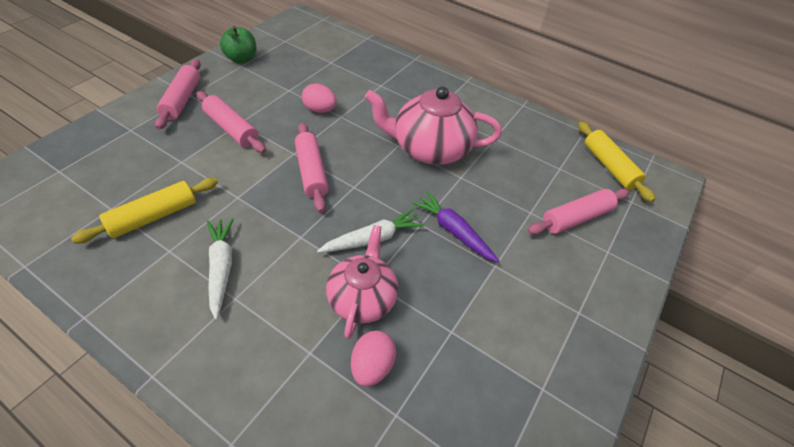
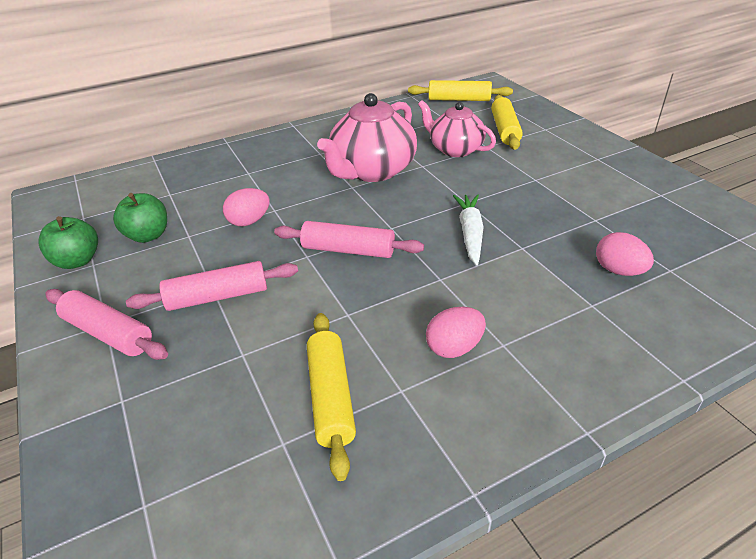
camera: 55 degrees left, 10 degrees down
(221, 268) = (454, 347): white carrot -> pink egg
(280, 73) = (148, 235): none -> green apple
(362, 298) = (540, 257): pink teapot -> pink teapot (455, 149)
(453, 231) = (486, 188): purple carrot -> none
(576, 218) = (505, 130): pink rolling pin -> yellow rolling pin

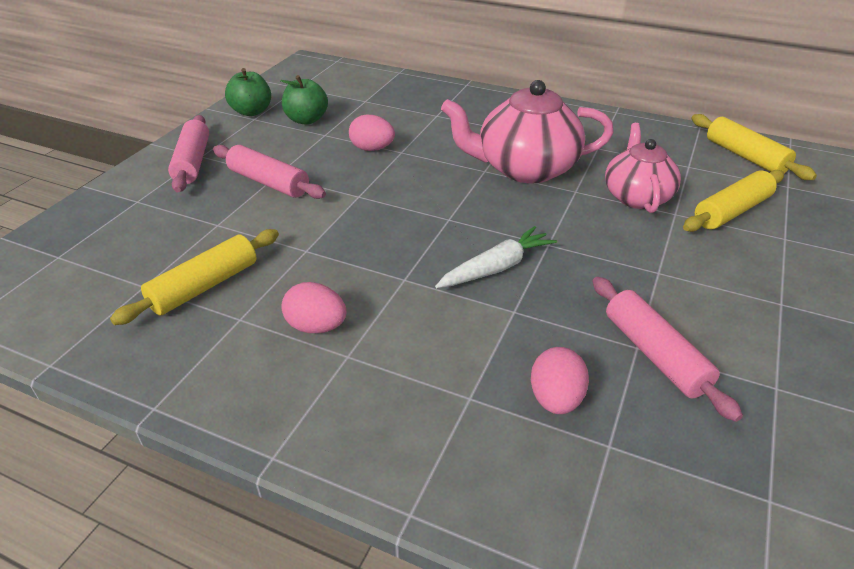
camera: 50 degrees right, 0 degrees up
(348, 250) = (389, 212): pink rolling pin -> pink rolling pin (654, 354)

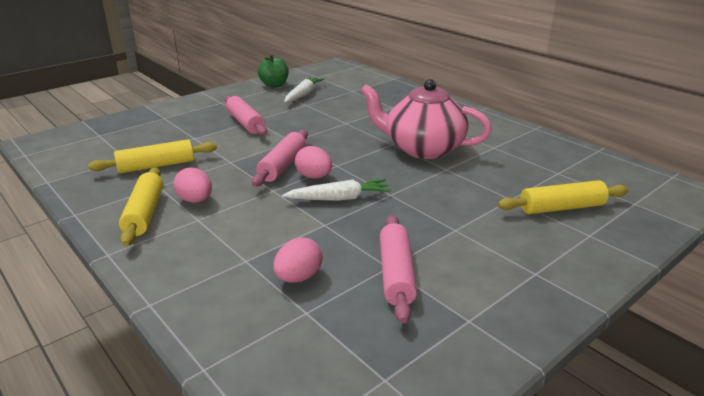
camera: 25 degrees right, 10 degrees down
(193, 162) = (213, 104): pink rolling pin -> pink rolling pin (283, 165)
(306, 120) = (303, 95): green apple -> white carrot
(372, 149) = (328, 118): pink egg -> pink egg (314, 177)
(636, 196) = (491, 182): pink teapot -> none
(745, 156) = (617, 176): yellow rolling pin -> yellow rolling pin (145, 213)

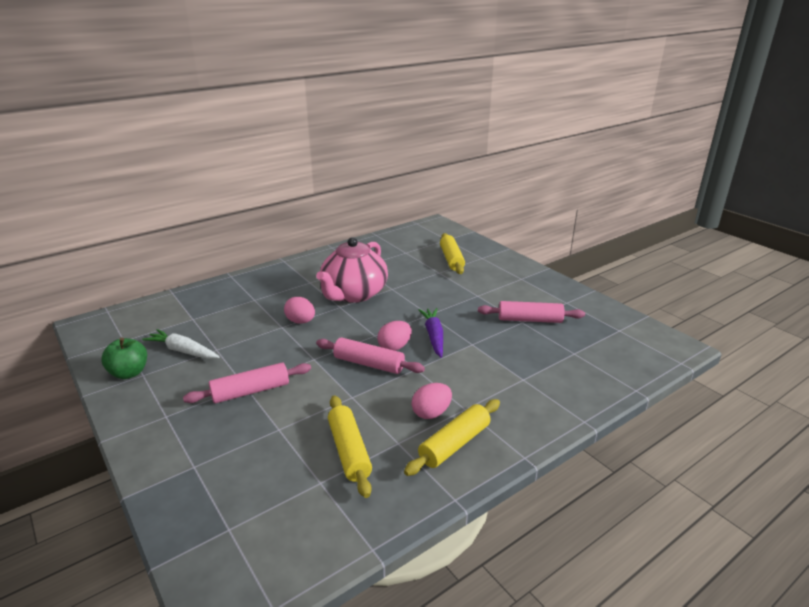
camera: 85 degrees left, 0 degrees up
(145, 213) = (454, 444): yellow rolling pin -> yellow rolling pin turned 45 degrees counterclockwise
(298, 277) = (539, 355): pink egg -> pink egg (300, 321)
(339, 198) = (434, 336): white carrot -> purple carrot

